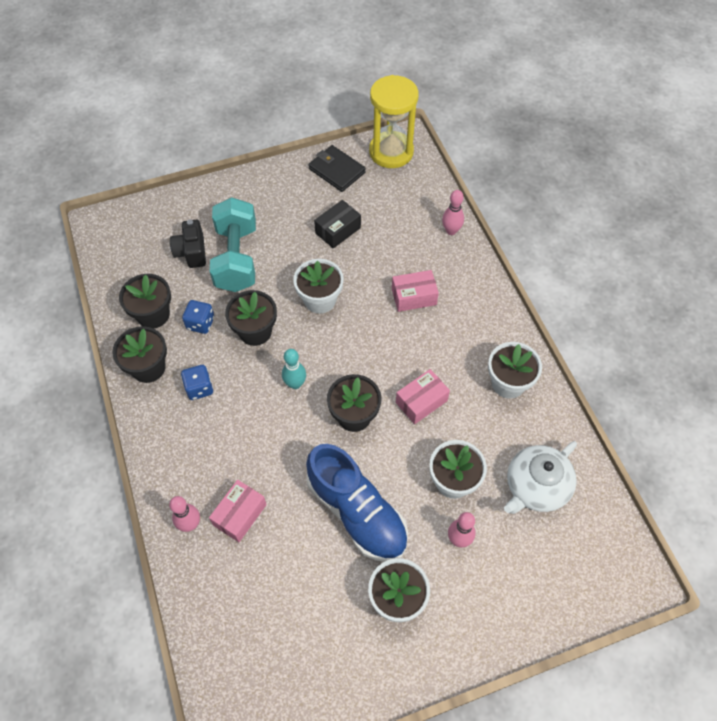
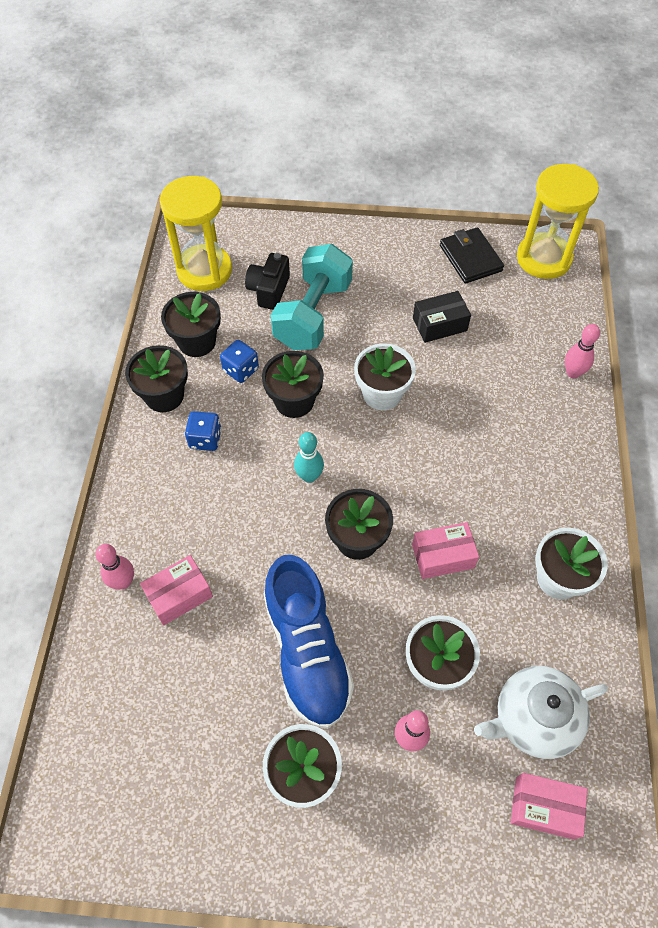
camera: 25 degrees right, 0 degrees up
(130, 255) = (204, 270): none -> yellow hourglass
(414, 297) = (492, 432): pink box -> pink box (544, 808)

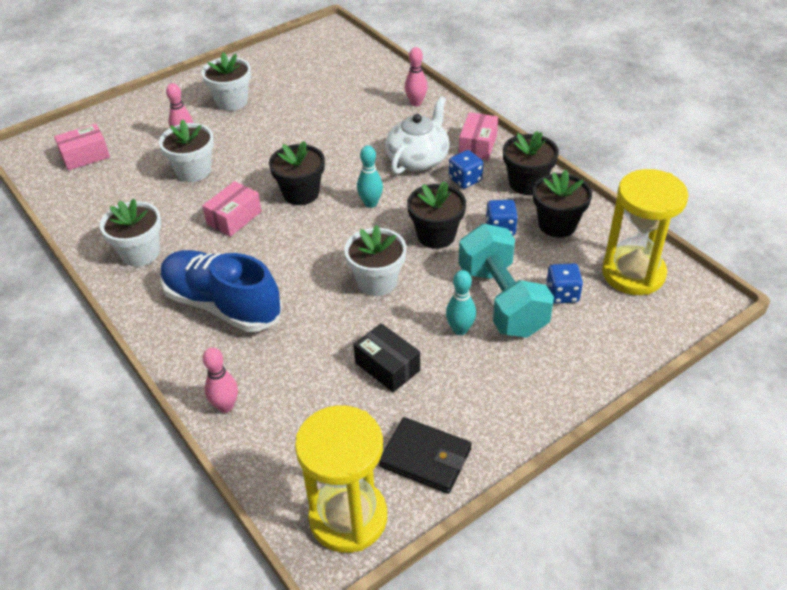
camera: 140 degrees right, 15 degrees down
(179, 595) = (378, 115): pink box -> pink box (478, 145)
(269, 290) = (562, 294): black camera -> blue dice
(307, 651) = (277, 136): blue shoe -> blue shoe (222, 305)
(365, 315) = (460, 329): none -> turquoise bowling pin
(439, 324) = (387, 367): black box -> black box turned 75 degrees counterclockwise
(534, 718) = (114, 183): white teapot -> white teapot (418, 159)

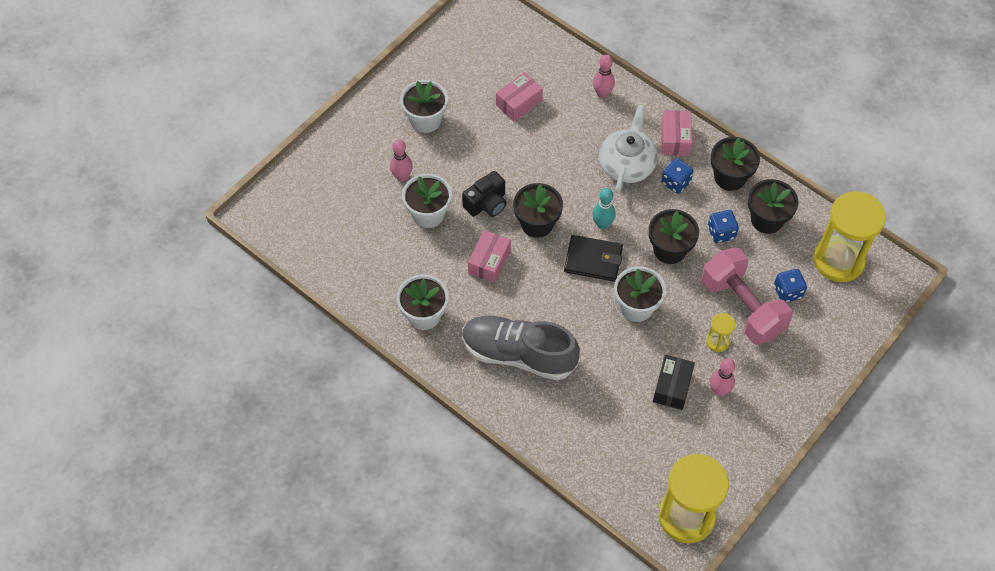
camera: 15 degrees left, 15 degrees up
(85, 156) = (317, 213): pink box -> pink box (519, 103)
(222, 305) = (518, 354): blue shoe -> grey shoe
(225, 406) = (561, 446): pink bowling pin -> pink bowling pin (719, 390)
(257, 171) = (486, 204): none -> black camera
(387, 367) = (672, 387): black box -> black box turned 75 degrees clockwise
(425, 458) = (725, 459): black wallet -> black wallet (593, 260)
(460, 329) = (717, 341): turquoise bowling pin -> yellow hourglass
(502, 300) = (742, 307): turquoise dumbbell -> pink dumbbell

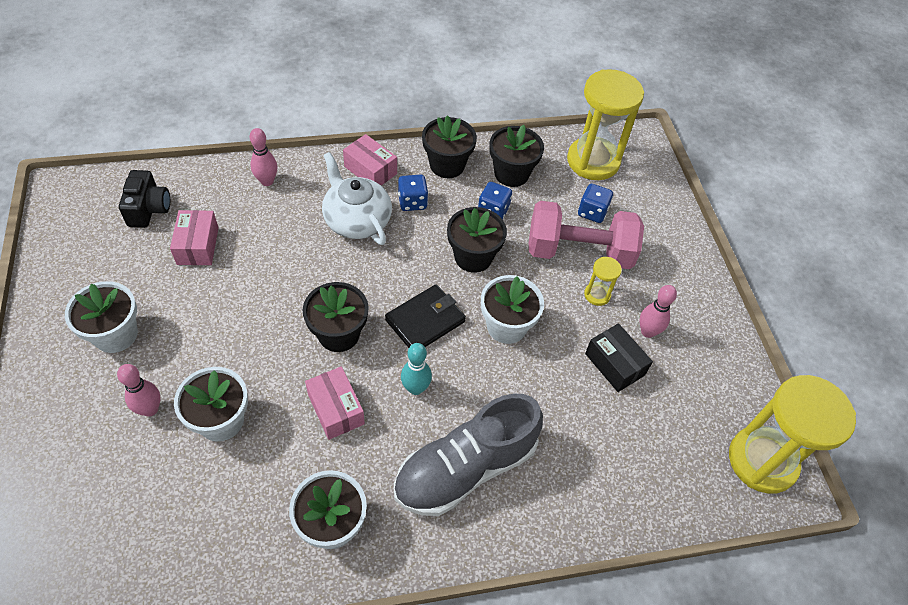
camera: 55 degrees left, 5 degrees down
(486, 204) = (270, 358): black camera -> black camera (149, 209)
(602, 224) = (395, 284): turquoise bowling pin -> turquoise bowling pin (415, 388)

